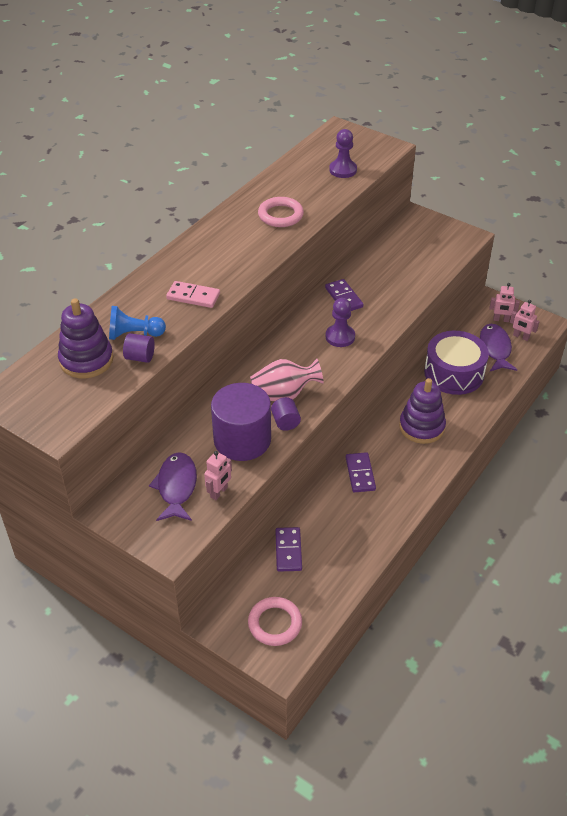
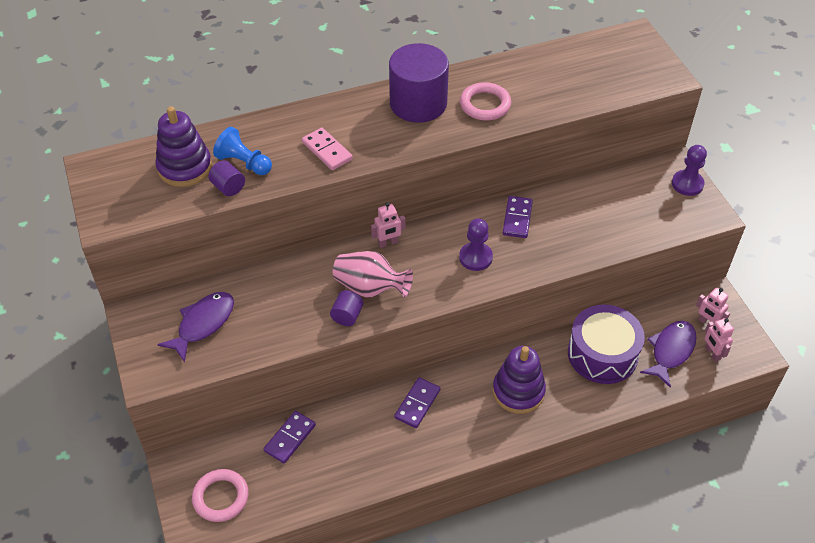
camera: 35 degrees right, 5 degrees up
(219, 492) = (232, 350): pink robot -> pink robot (388, 243)
(242, 440) = (295, 311): purple cylinder -> purple cylinder (418, 103)
(343, 170) = (594, 83): purple pawn -> purple pawn (687, 184)

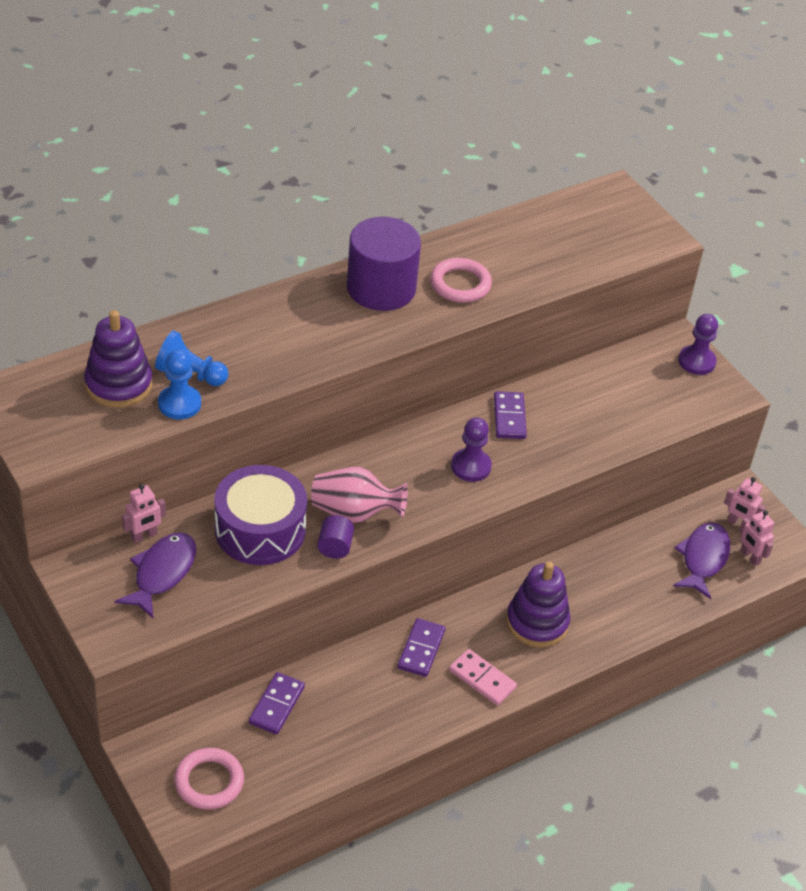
camera: 15 degrees left, 5 degrees down
(228, 187) = (179, 404): purple cylinder -> blue pawn
(327, 151) = (286, 352): pink domino -> pink domino (482, 679)
(388, 243) = (363, 459): pink robot -> pink robot (144, 536)
(602, 354) = (626, 570): purple drum -> purple drum (260, 530)

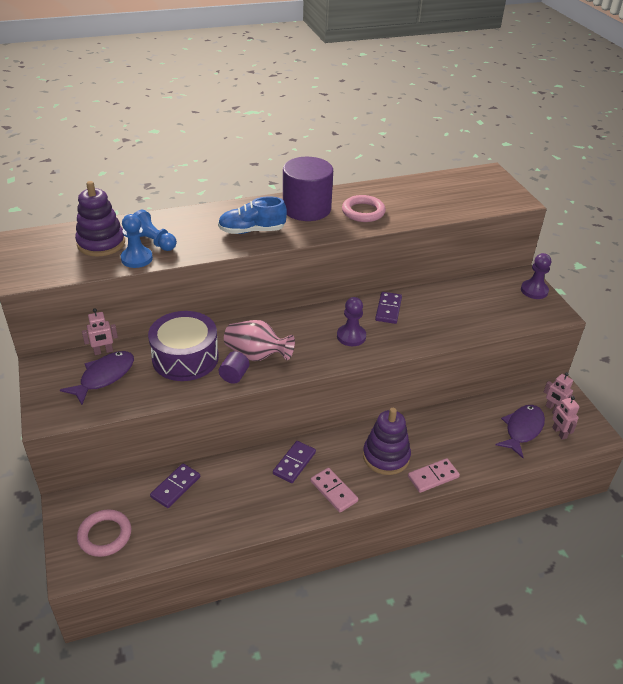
camera: 15 degrees right, 5 degrees down
(319, 337) = (252, 231): none -> blue shoe
(602, 641) = (433, 477): none -> pink domino

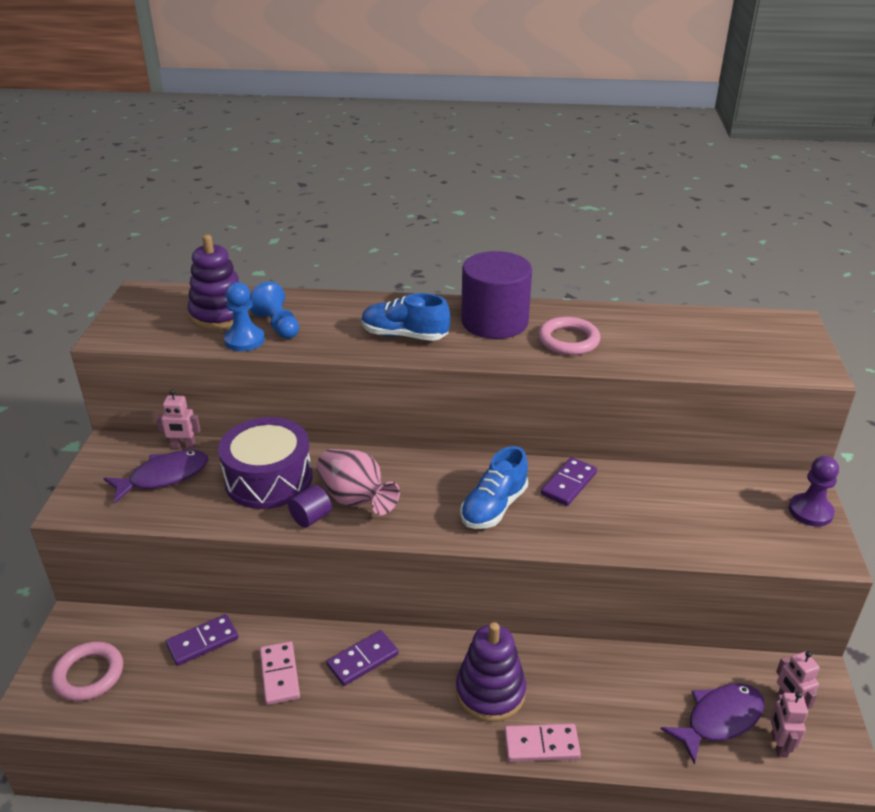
camera: 25 degrees right, 5 degrees down
(333, 491) = (391, 716): pink domino -> pink domino (279, 675)
(351, 336) = (494, 507): purple pawn -> blue shoe

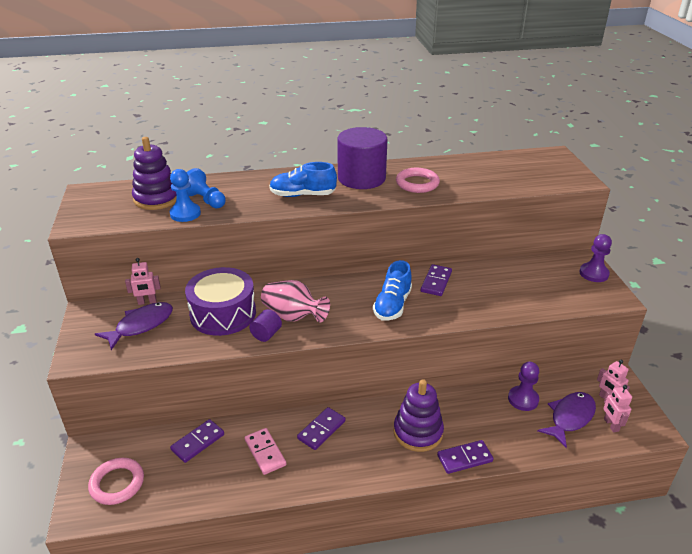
camera: 15 degrees left, 0 degrees up
(541, 745) = (464, 458): pink domino -> purple domino
(659, 677) = (523, 399): none -> purple pawn

